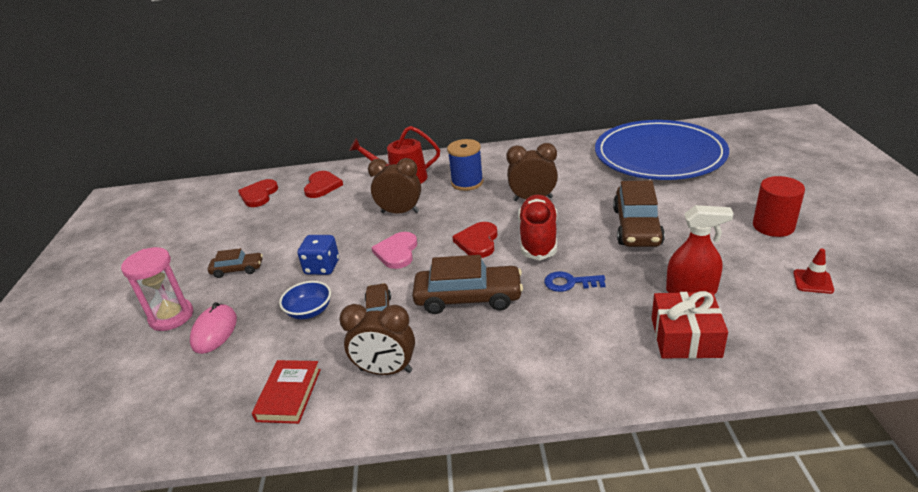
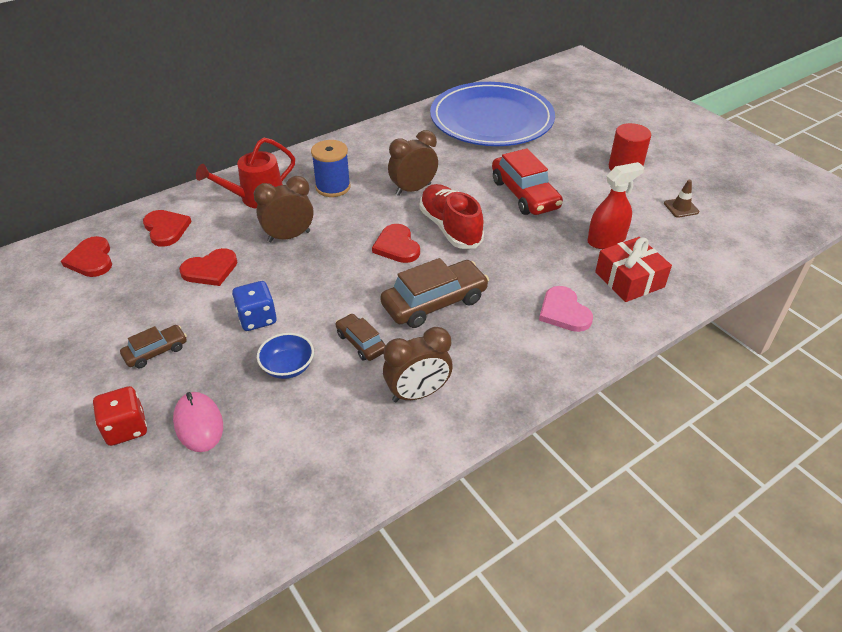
camera: 35 degrees left, 10 degrees up
(171, 317) = (126, 428): pink hourglass -> red dice
(289, 395) = (345, 450): red book -> none
(324, 222) = (210, 270): none -> red heart
(397, 252) = (325, 279): pink heart -> pink heart (564, 312)
(569, 283) = (510, 261): blue key -> none
(636, 227) = (524, 194): brown car -> red car
(813, 282) = (681, 207): red traffic cone -> brown traffic cone

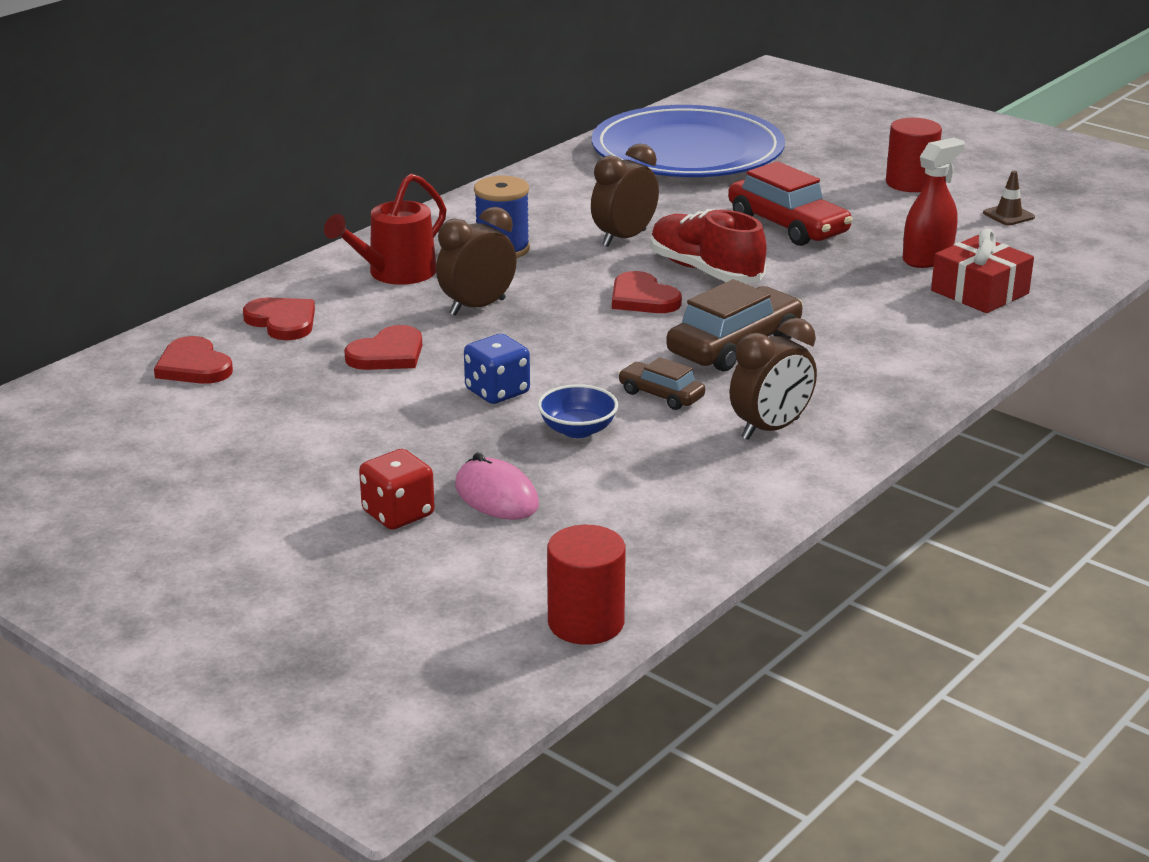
camera: 15 degrees left, 15 degrees down
(156, 351) = (377, 441): brown car -> none
(181, 580) = (586, 623): none -> red cylinder
(564, 312) = (912, 332): pink heart -> none

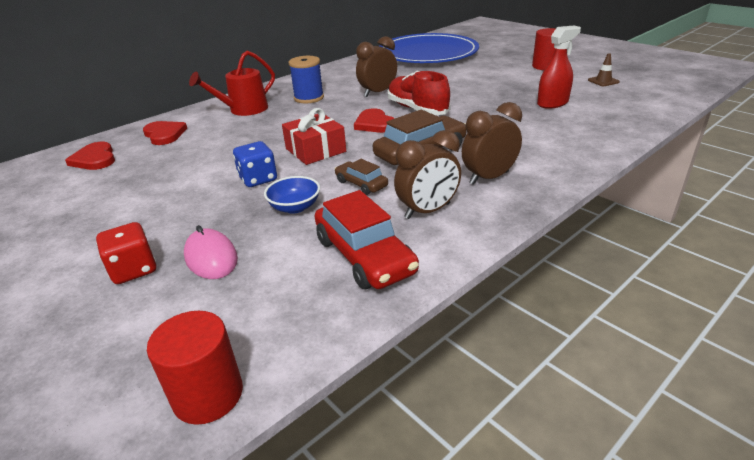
camera: 10 degrees right, 5 degrees up
(388, 354) = (208, 154): red heart -> none
(477, 307) = (277, 128): brown clock -> brown clock (489, 178)
(787, 226) = (472, 86): red car -> red car (364, 256)
(980, 292) = (585, 122): red gift -> red gift (315, 150)

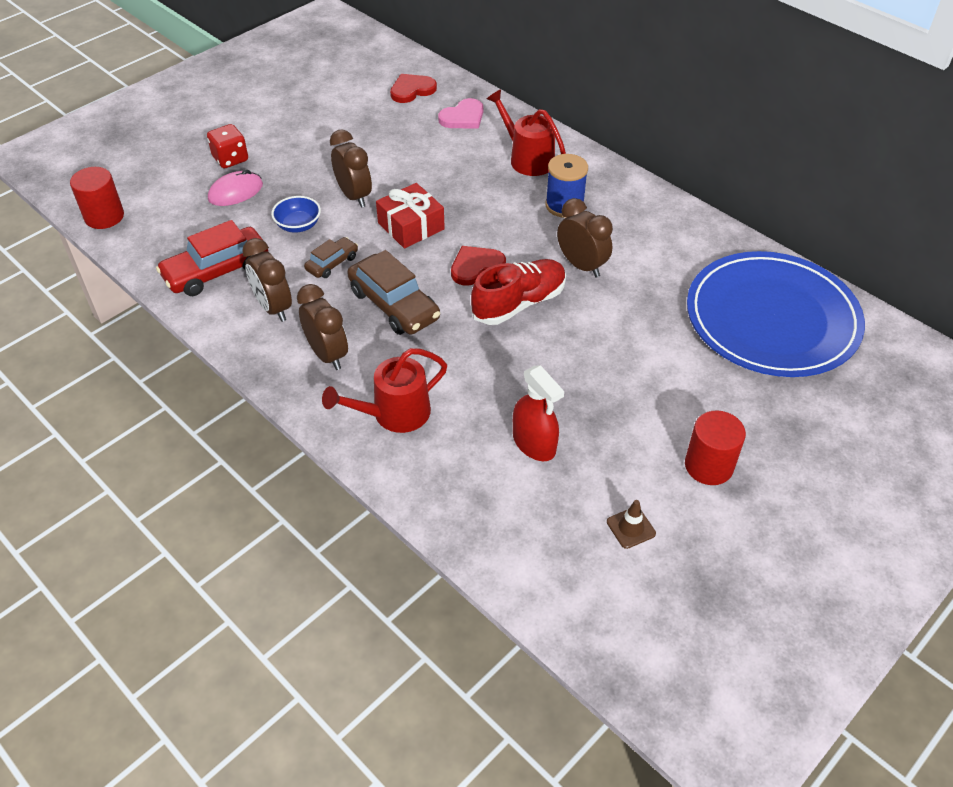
camera: 85 degrees right, 15 degrees up
(164, 134) = (463, 117): red heart -> pink heart
(258, 179) = (354, 196): blue dice -> brown clock
(547, 146) = (394, 414): none -> red watering can

